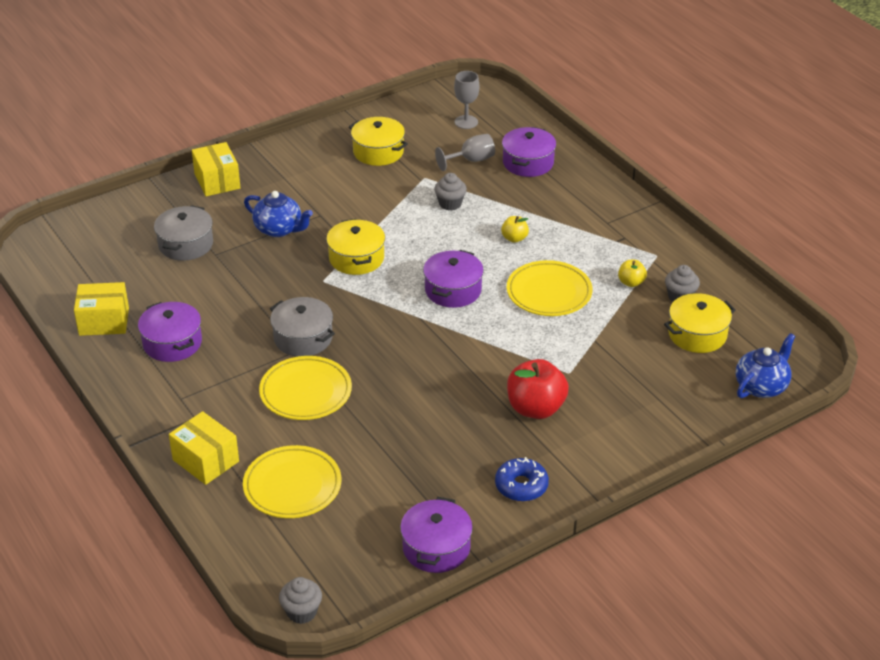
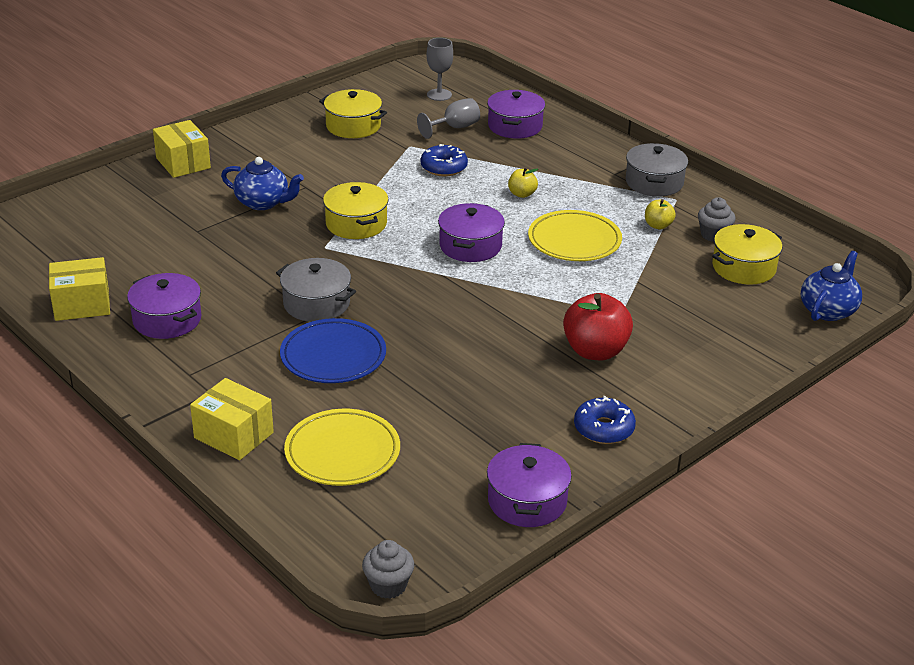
camera: 10 degrees left, 5 degrees down
(186, 244) = (161, 224): grey pot -> grey pot (654, 182)
(305, 392) = (333, 356): yellow plate -> blue plate
(450, 204) = (444, 167): grey cupcake -> blue donut

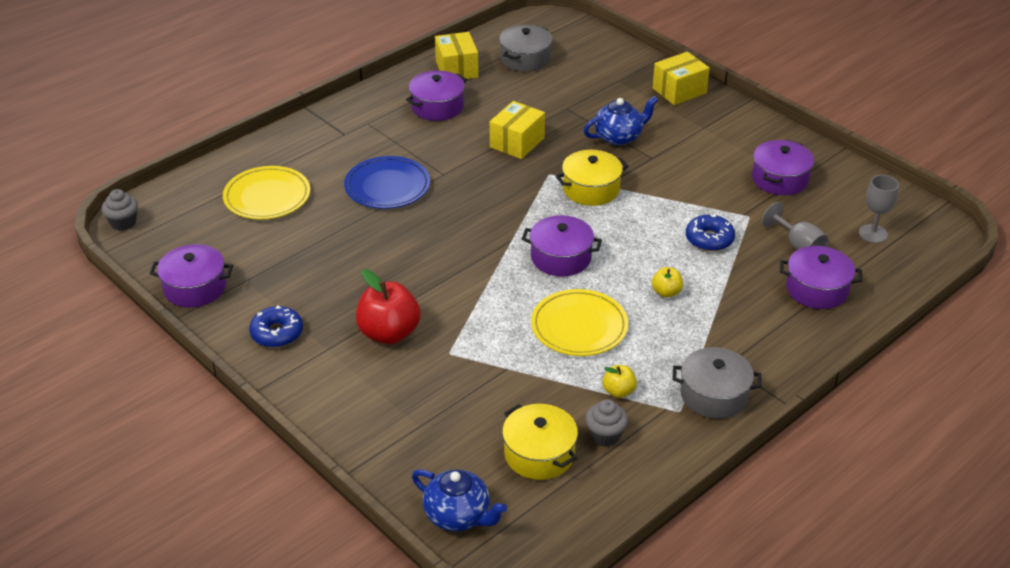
camera: 90 degrees right, 5 degrees up
(234, 435) = (293, 148): yellow box -> yellow box (517, 142)
(263, 203) = (619, 137): blue teapot -> blue teapot turned 135 degrees counterclockwise
(316, 303) = (461, 174): grey pot -> grey pot (525, 59)
(353, 126) = (780, 179): yellow pot -> purple pot

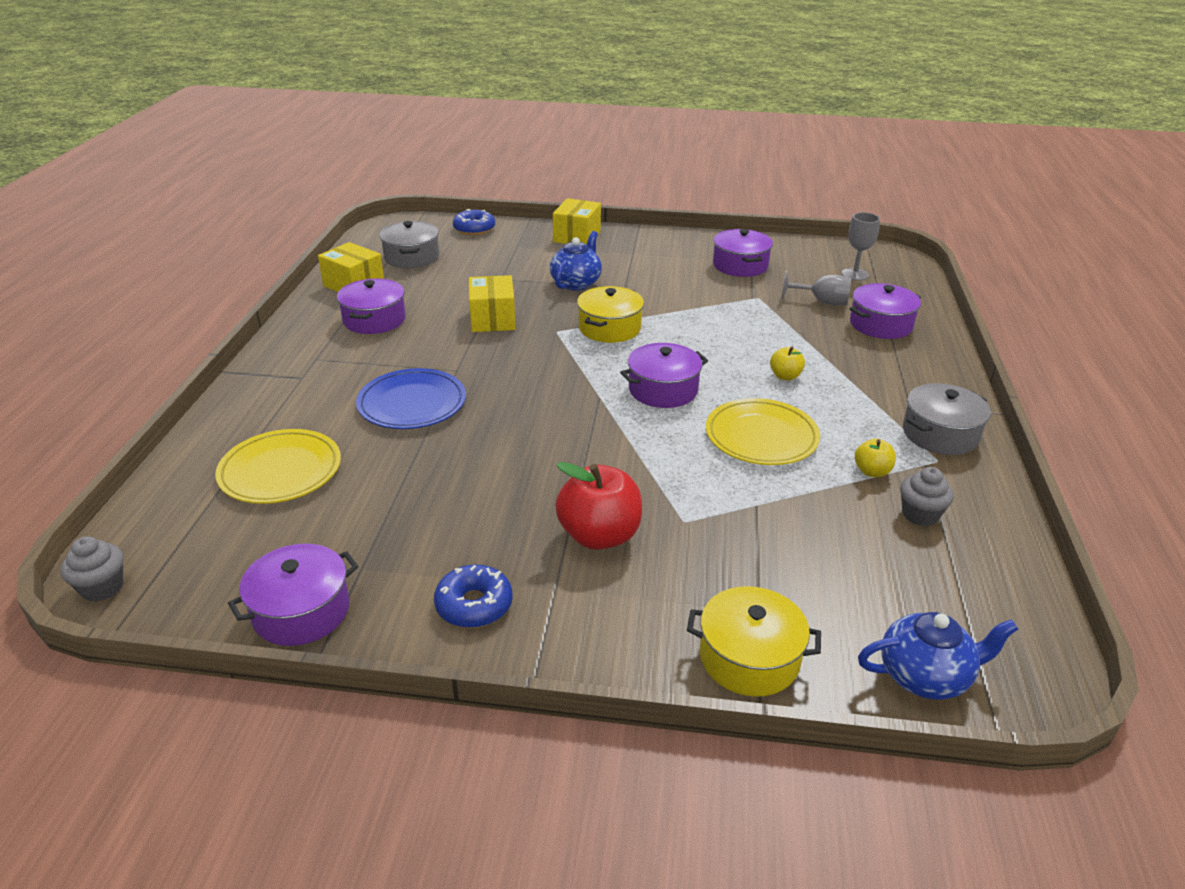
camera: 40 degrees left, 5 degrees down
(539, 454) = (897, 565): yellow pot -> yellow pot (749, 658)
(709, 239) = (756, 324): blue donut -> blue donut (474, 229)

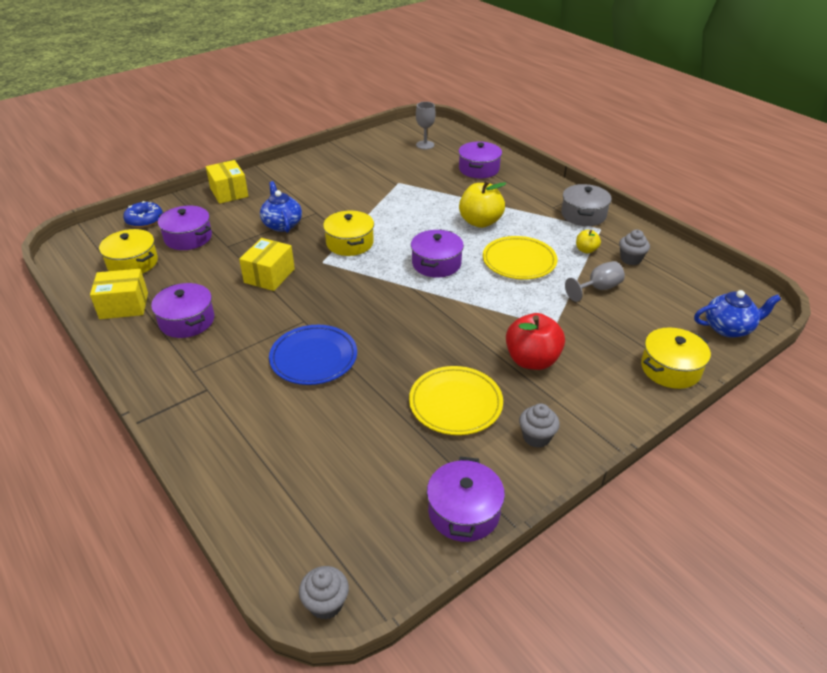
camera: 45 degrees left, 5 degrees up
(280, 471) = (306, 453): yellow plate -> yellow plate (455, 403)
(411, 257) = (133, 263): grey pot -> yellow pot
(474, 605) = (536, 437): blue donut -> grey cupcake
(493, 319) = (269, 276): yellow box -> yellow box turned 75 degrees clockwise
(740, 265) = (359, 167): purple pot -> purple pot (188, 238)
(785, 376) = (480, 222): yellow apple -> yellow apple, size x1.97
(822, 302) = (433, 169): grey goblet -> grey goblet (598, 289)
(925, 676) = (728, 328): blue teapot -> blue teapot turned 45 degrees clockwise

